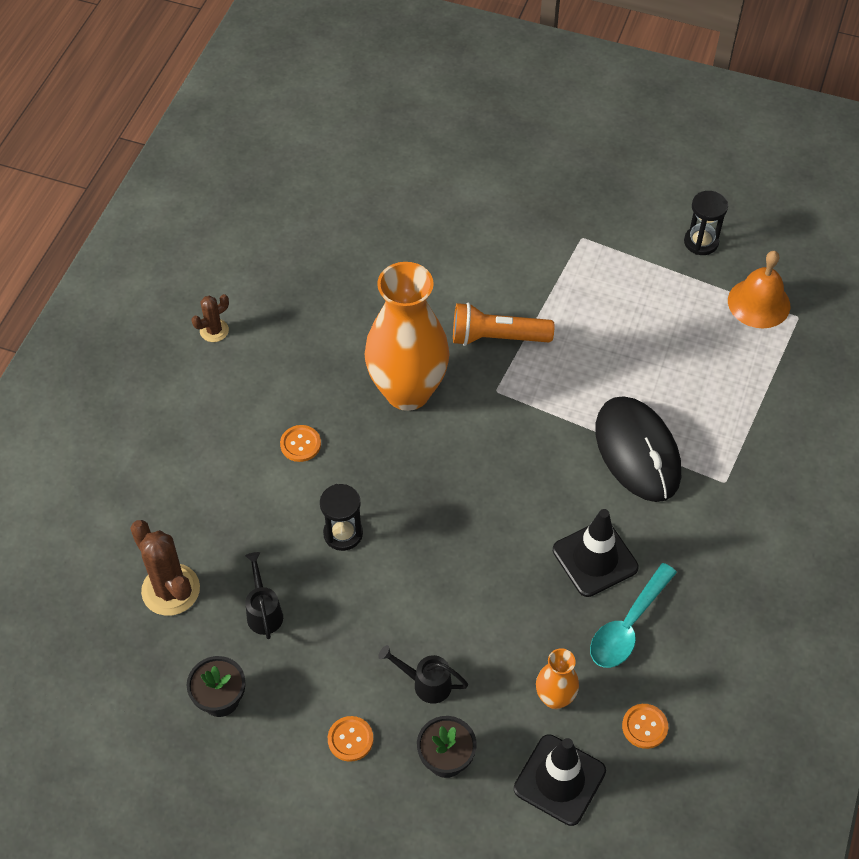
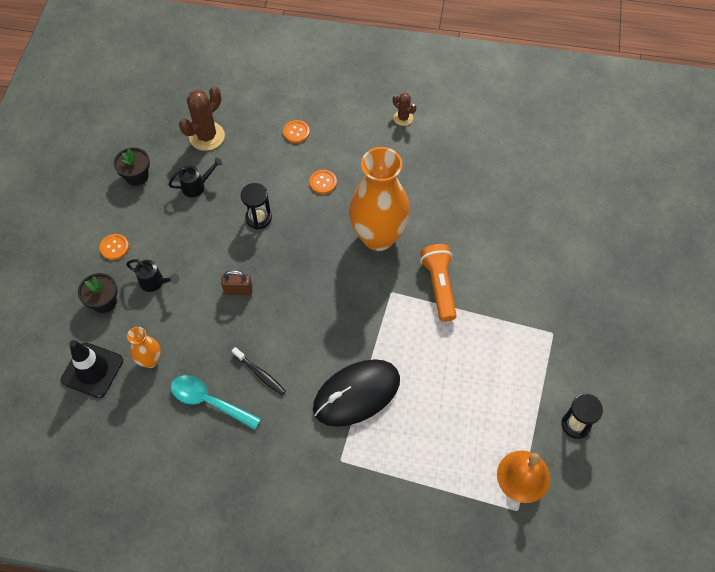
camera: 80 degrees right, 5 degrees up
(426, 683) = (155, 282): black watering can -> black watering can turned 105 degrees clockwise
(460, 572) = (238, 290): none -> brown padlock
(595, 559) = (260, 374): black traffic cone -> black toothbrush
(644, 727) = (133, 420): orange button -> orange button (296, 132)

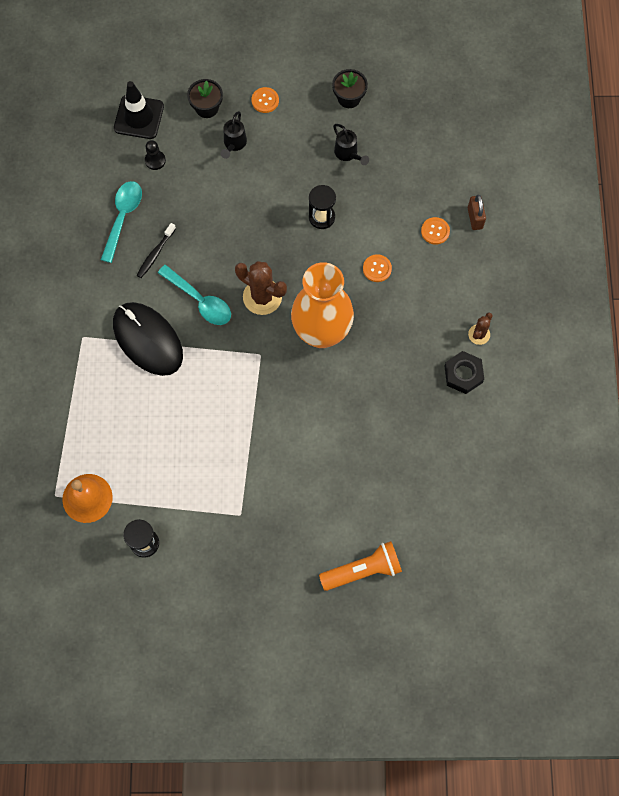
camera: 80 degrees right, 10 degrees up
(150, 360) = (155, 160): orange vase -> black pawn
(206, 136) = (410, 148): brown cactus -> brown cactus (262, 297)
(238, 290) = (238, 217): brown padlock -> brown padlock (475, 218)
(323, 338) = (200, 301): none -> turquoise spoon
(438, 135) = (463, 374): none -> black nut
(439, 286) = (275, 398): orange flashlight -> orange flashlight (363, 570)

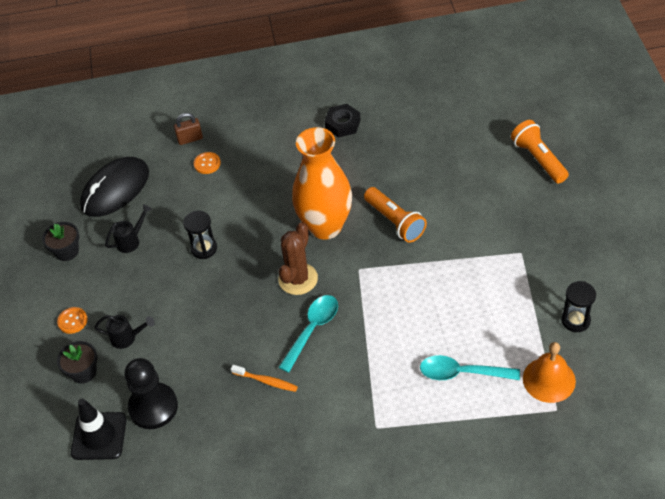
camera: 95 degrees left, 20 degrees down
(123, 217) = (227, 422): turquoise spoon -> turquoise spoon (461, 373)
(148, 340) = (365, 366): black mouse -> black mouse (115, 189)
(155, 160) = (153, 407): black pawn -> black pawn, size x2.09
(155, 254) = (266, 381): black toothbrush -> orange toothbrush
(311, 400) = (395, 222): none -> orange flashlight
(377, 268) = (252, 198): orange button -> none
(479, 334) = (303, 120): brown cactus -> none

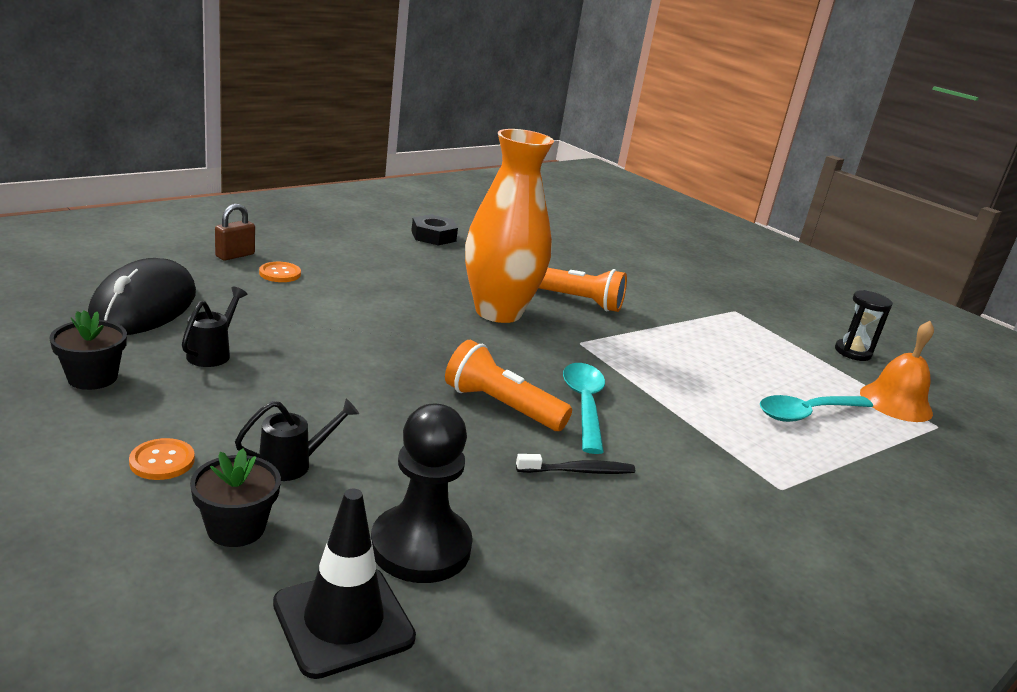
camera: 40 degrees left, 25 degrees down
(204, 248) = (345, 348): black hourglass -> none
(266, 381) = (578, 471): orange toothbrush -> black toothbrush
(298, 279) = (512, 360): brown cactus -> none
(538, 159) = (666, 249): orange flashlight -> orange flashlight (501, 406)

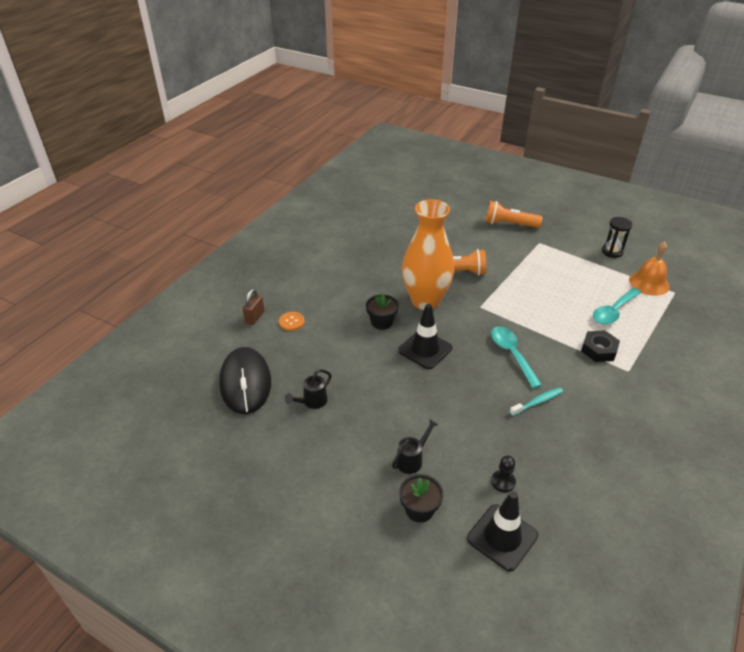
camera: 15 degrees left, 15 degrees up
(92, 377) = (271, 448): black flower pot -> black flower pot (382, 322)
(162, 461) = (353, 486): orange button -> none
(213, 353) = (312, 402): black watering can -> black watering can turned 135 degrees counterclockwise
(420, 547) = (503, 482): black pawn -> black pawn, size x0.48
(433, 236) = (345, 248): black nut -> black nut (599, 350)
(446, 356) = (425, 349): none -> black traffic cone
(501, 406) = (475, 374): orange flashlight -> orange flashlight (509, 224)
(578, 471) = (537, 402): black toothbrush -> turquoise toothbrush

